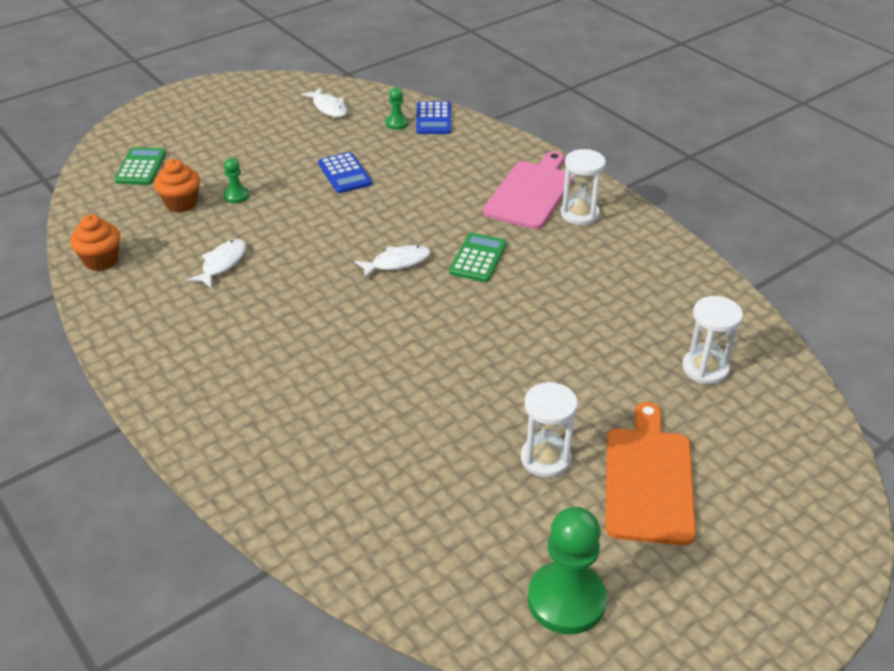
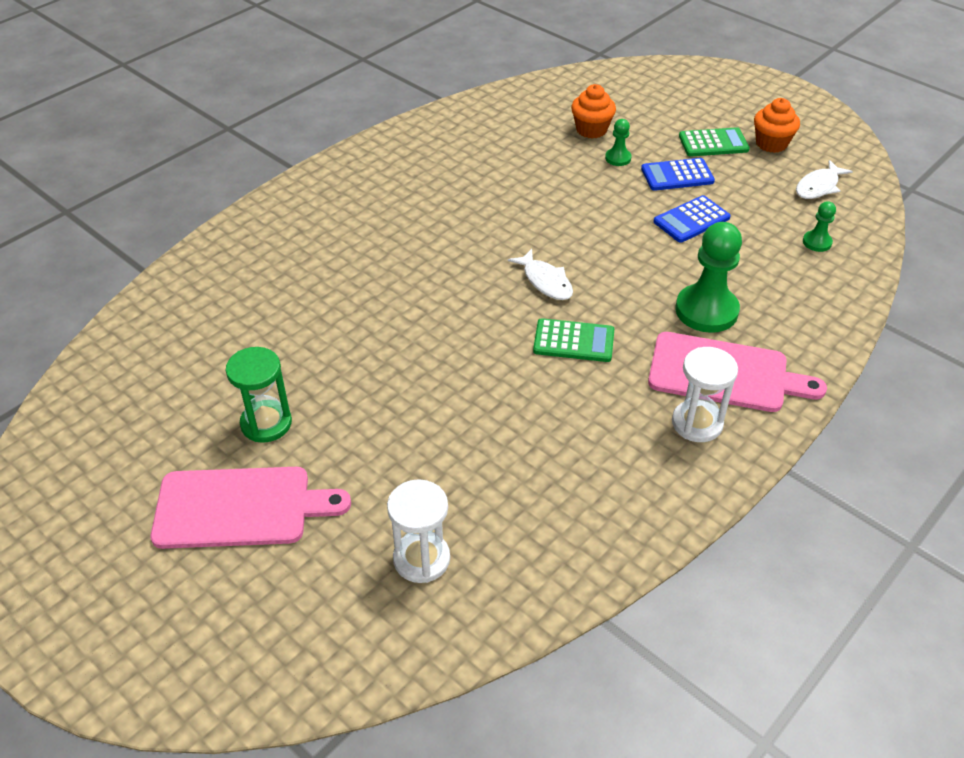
camera: 80 degrees right, 5 degrees up
(101, 261) = (491, 108): orange cupcake -> orange cupcake (771, 144)
(141, 167) = (639, 95): green calculator -> green calculator (713, 143)
(222, 264) = (507, 172): white fish -> none
(433, 119) = (846, 270): blue calculator -> blue calculator (677, 175)
(545, 459) = (266, 423): white hourglass -> green hourglass
(566, 600) = (94, 451): green pawn -> green pawn (706, 310)
(649, 479) = (240, 508): orange cutting board -> pink cutting board

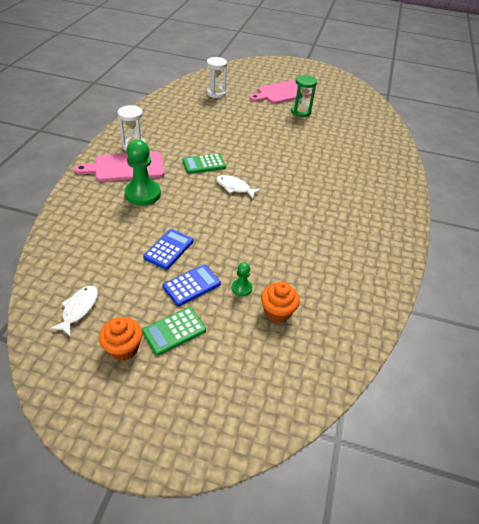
camera: 150 degrees right, 0 degrees up
(817, 242) = (80, 256): green pawn -> none

